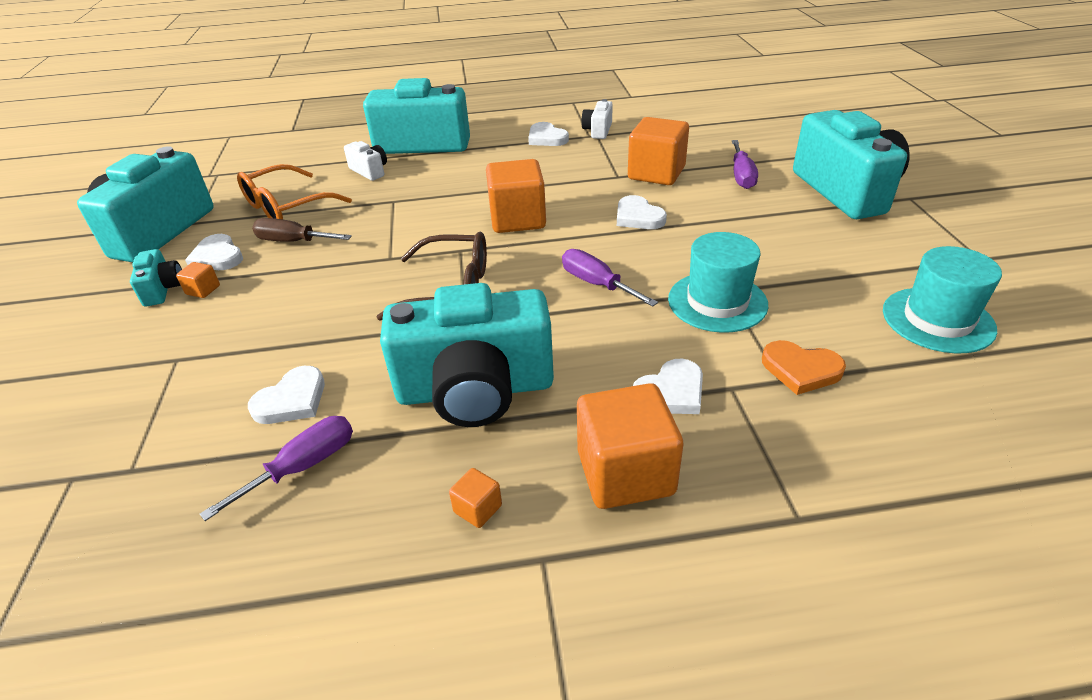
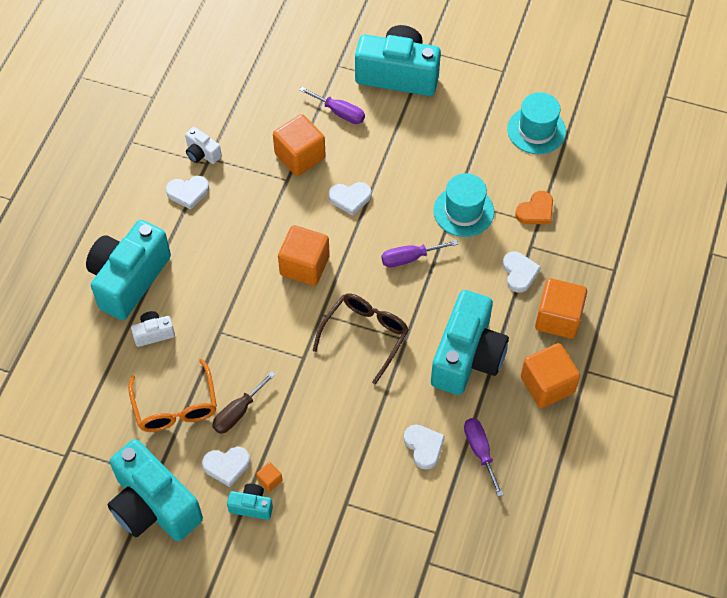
camera: 65 degrees left, 20 degrees up
(478, 509) = (547, 385): orange cube -> orange cube, size x2.32

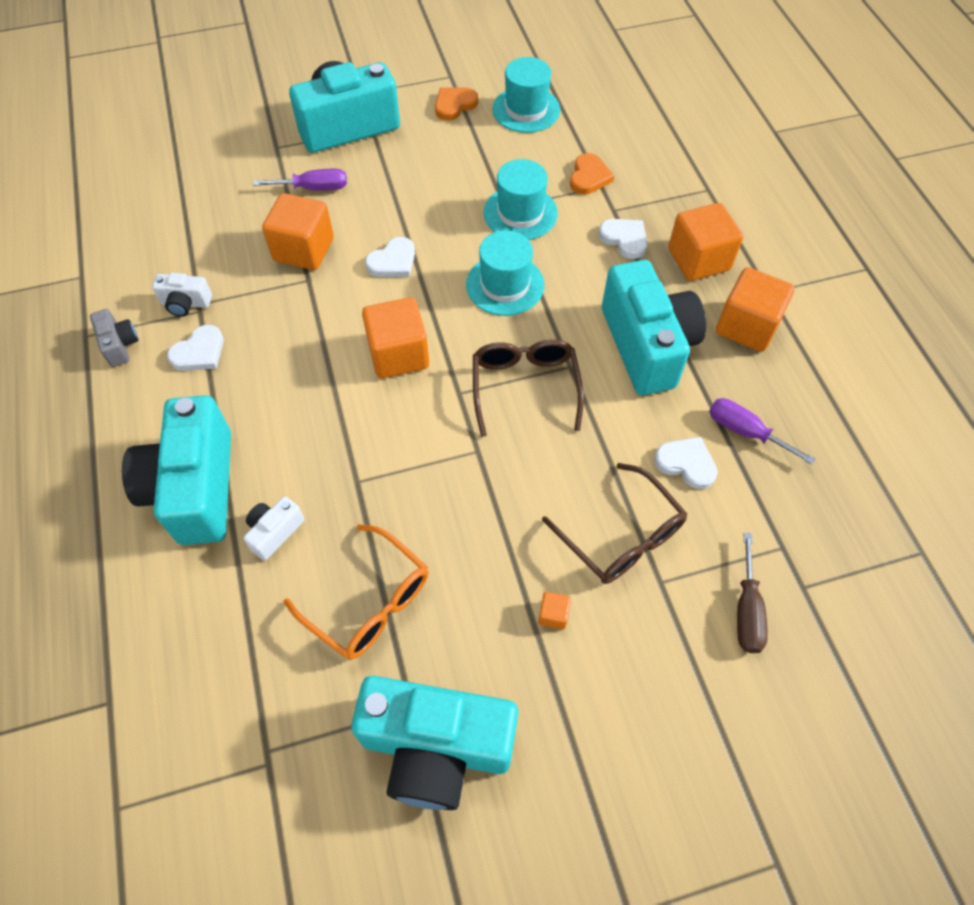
camera: 35 degrees left, 0 degrees up
(146, 160) = (119, 345): none -> grey camera
(227, 466) = (488, 632): white heart -> none
(238, 412) = (451, 559): brown screwdriver -> brown screwdriver (747, 610)
(251, 506) = (557, 661): turquoise camera -> none
(346, 463) = (621, 536): none -> brown glasses
(409, 258) = (505, 285): purple screwdriver -> turquoise hat
(487, 98) = (454, 105): none -> orange heart

